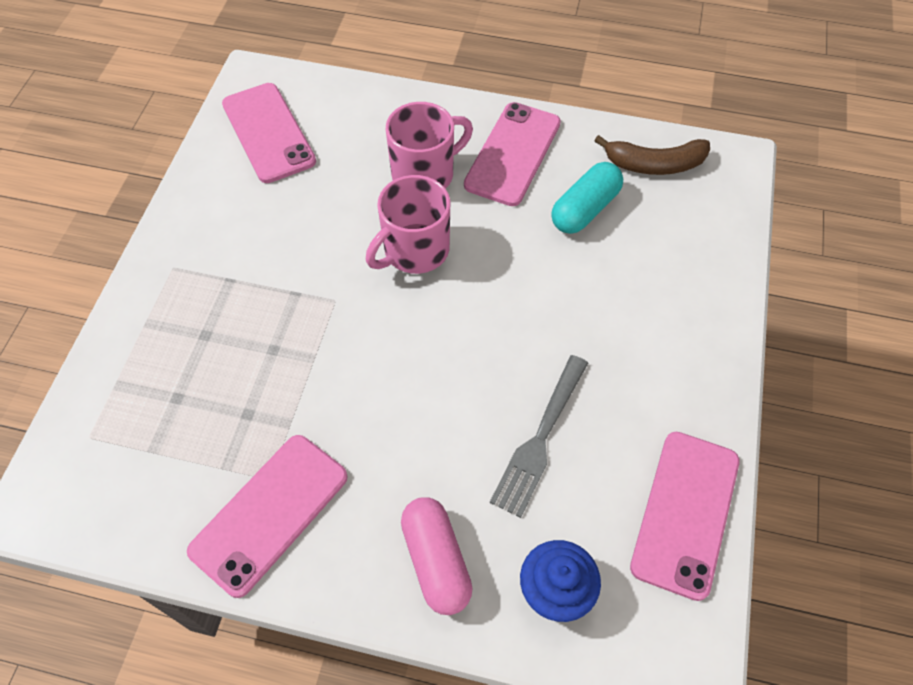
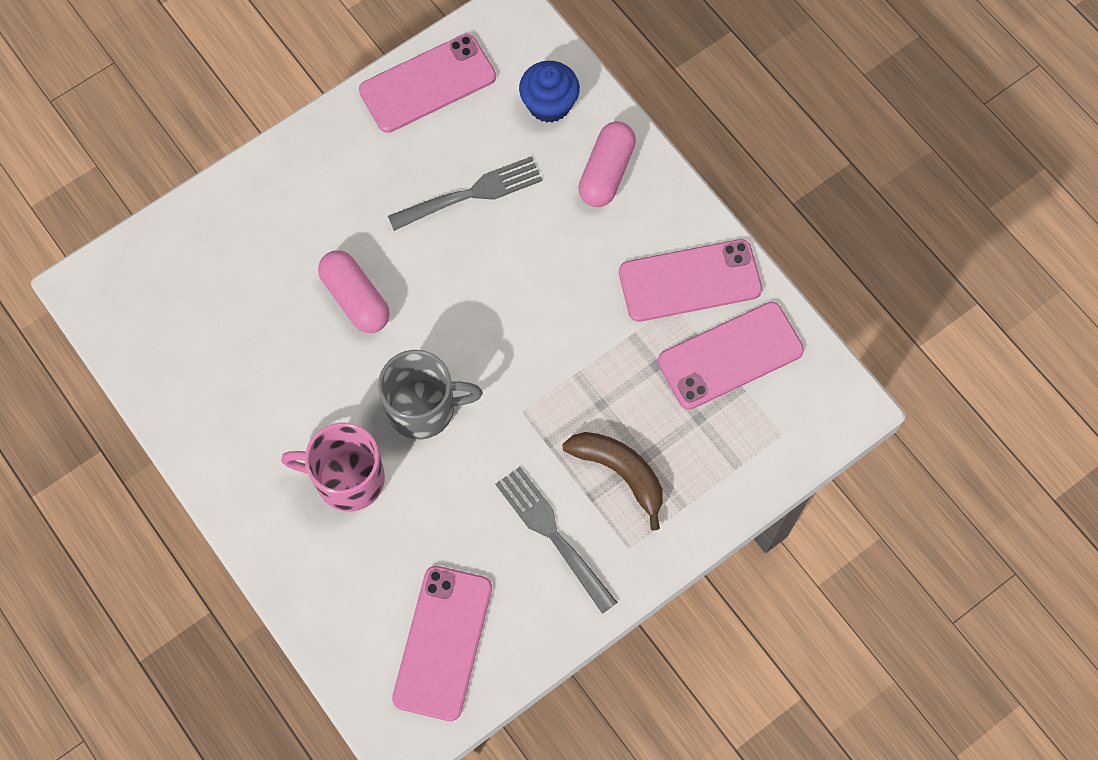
camera: 140 degrees left, 10 degrees up
(239, 238) = (554, 535): none -> grey fork
(414, 250) = (423, 408): pink mug -> grey mug
(513, 154) = (255, 440): pink phone -> pink phone (730, 356)
(544, 286) = (356, 299): none -> pink capsule
(585, 209) = (255, 338): turquoise capsule -> none
(654, 164) = (154, 335): brown banana -> brown banana (620, 472)

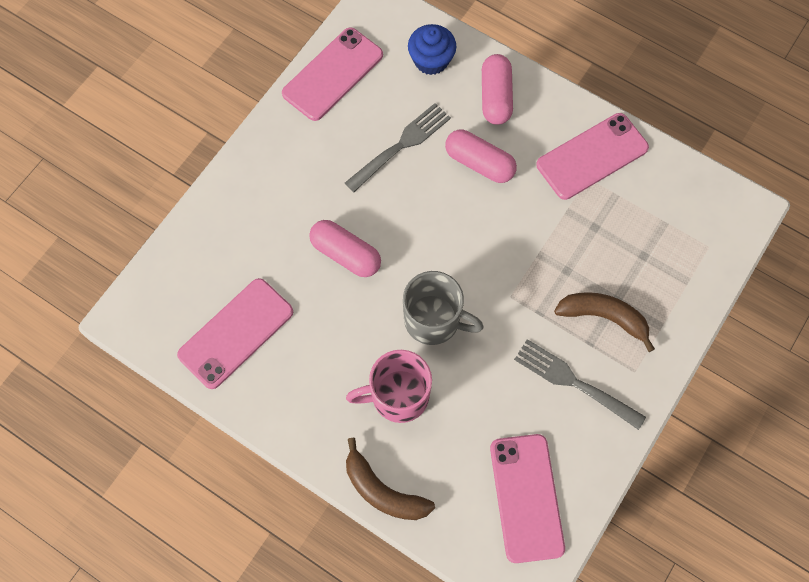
camera: 20 degrees left, 0 degrees up
(287, 577) = (383, 491): none -> brown banana
(423, 408) = (434, 320): grey mug -> grey mug turned 45 degrees clockwise
(553, 245) = (479, 163): none -> pink capsule
(730, 356) = (646, 201): pink phone -> pink phone (236, 333)

